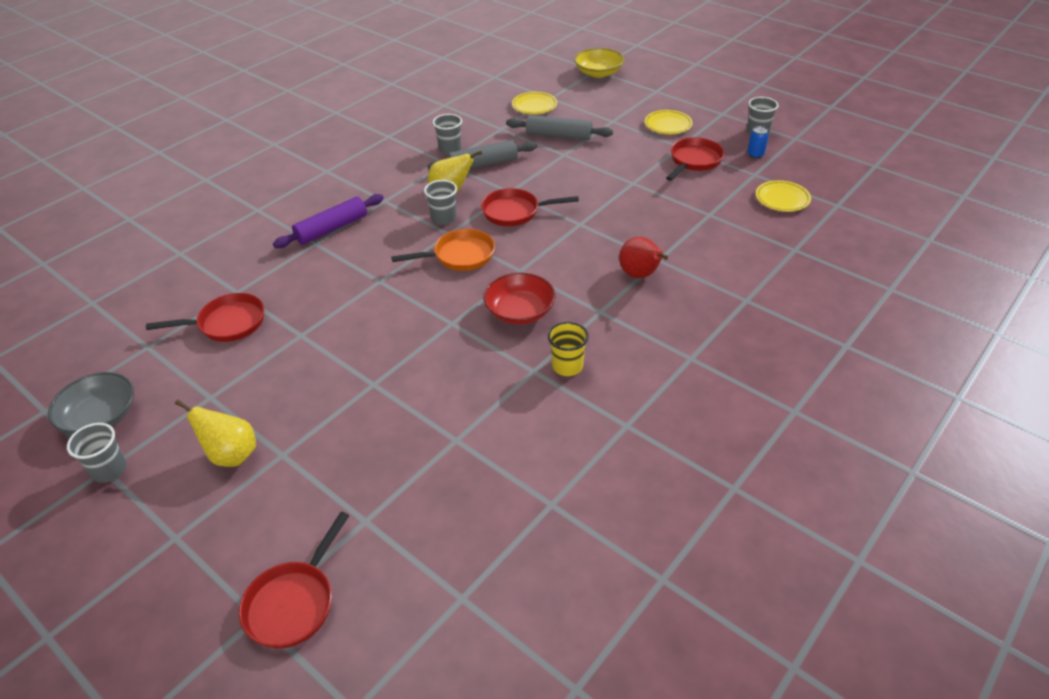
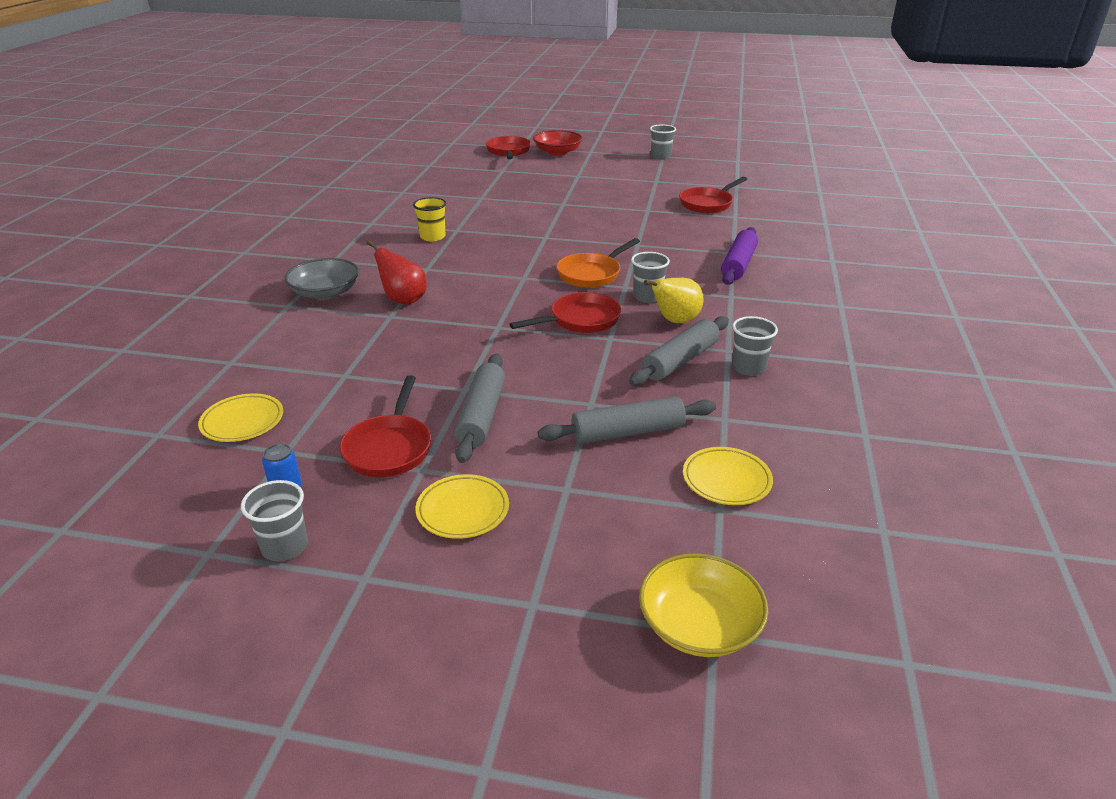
camera: 150 degrees right, 10 degrees down
(100, 416) = (703, 165): grey bowl -> grey bowl (325, 293)
(231, 455) = (605, 170): yellow pear -> none
(519, 311) = (497, 254): red bowl -> red bowl (557, 152)
(632, 164) = (481, 415): none -> grey rolling pin

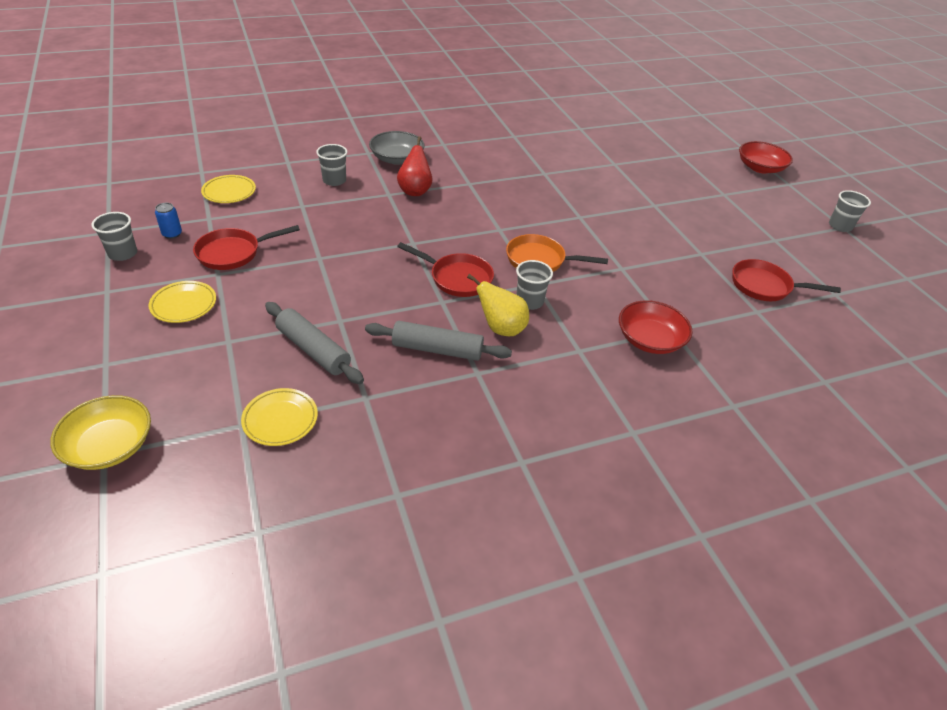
camera: 55 degrees right, 10 degrees up
(432, 237) = (521, 167): yellow cup -> none
(481, 415) = (292, 276): grey rolling pin -> none
(508, 151) = (723, 144): red pan -> none
(738, 264) = (650, 340): purple rolling pin -> red bowl
(748, 368) = (457, 393): grey cup -> grey cup (334, 180)

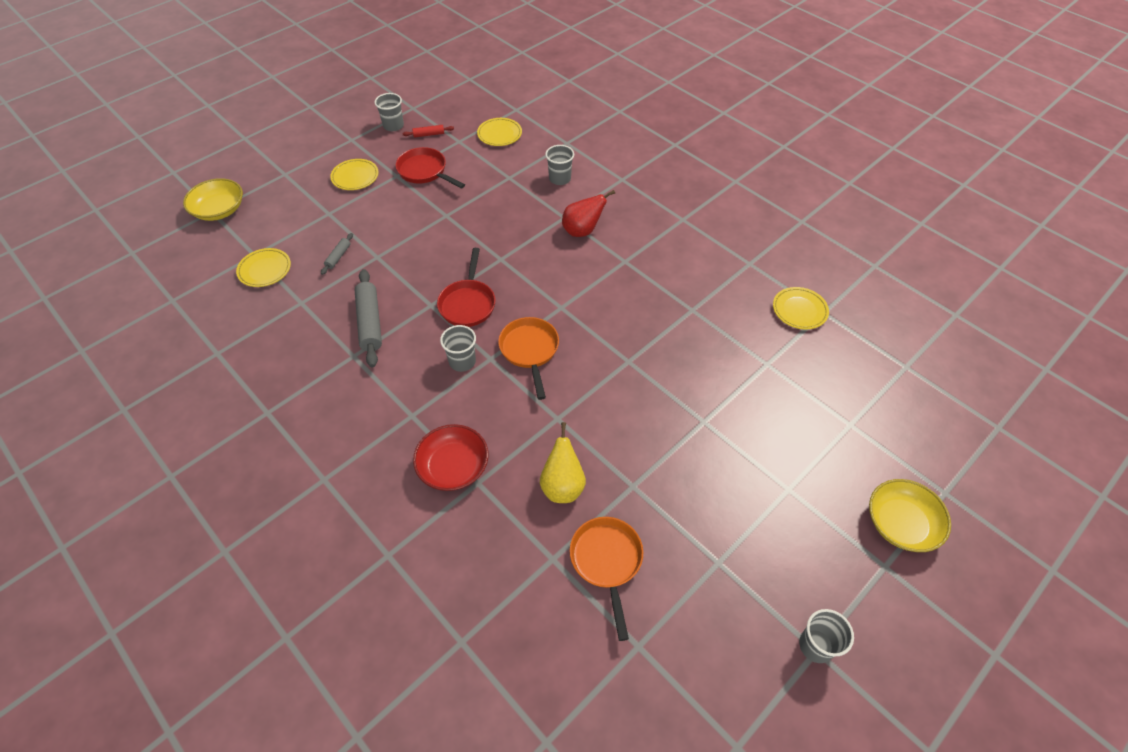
camera: 70 degrees right, 10 degrees up
(172, 234) = (429, 134): blue can -> red rolling pin
(313, 350) = (338, 256): grey rolling pin -> grey rolling pin, size x0.51
(397, 159) = (627, 200): grey bowl -> none
(501, 328) = (415, 353): yellow pear -> yellow pear (562, 486)
(573, 135) = (799, 310): none -> yellow plate
(760, 168) = (901, 523): red bowl -> yellow bowl
(764, 286) = (607, 561): red pan -> orange pan

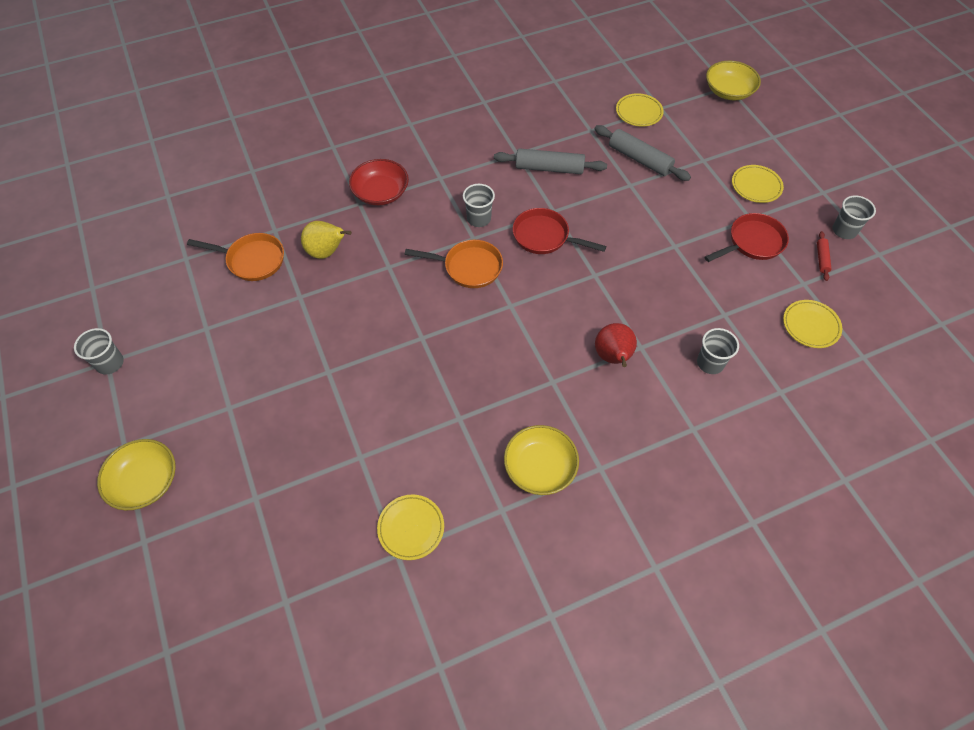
camera: 110 degrees right, 5 degrees up
(338, 256) = (639, 159): grey rolling pin -> grey rolling pin, size x1.97
(703, 251) = (540, 467): none -> yellow bowl

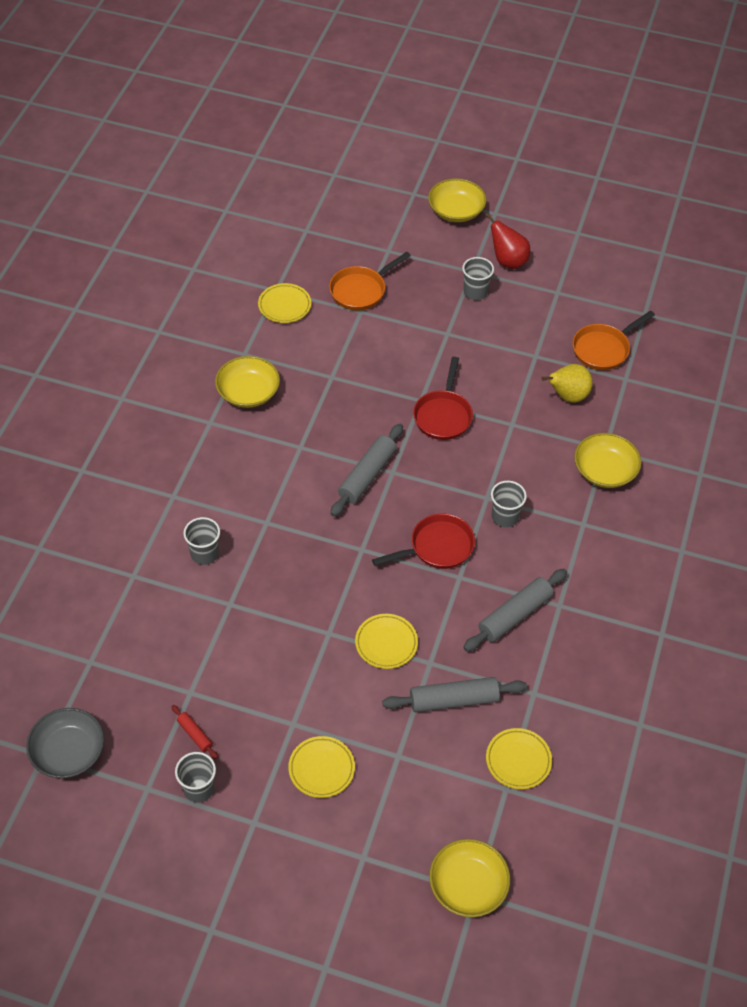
camera: 130 degrees right, 5 degrees down
(110, 363) = (575, 233): grey cup -> grey cup (475, 292)
(380, 192) = (604, 471): red bowl -> yellow bowl
(469, 267) = (458, 473): orange pan -> orange pan (361, 290)
(530, 318) = (367, 475): none -> grey rolling pin
(613, 357) = (278, 498): red pear -> red pear (508, 261)
(752, 242) = (268, 697): red pan -> red pan (443, 415)
(810, 326) = (153, 654): yellow plate -> yellow plate (386, 643)
(921, 312) = (68, 752): none -> grey bowl

